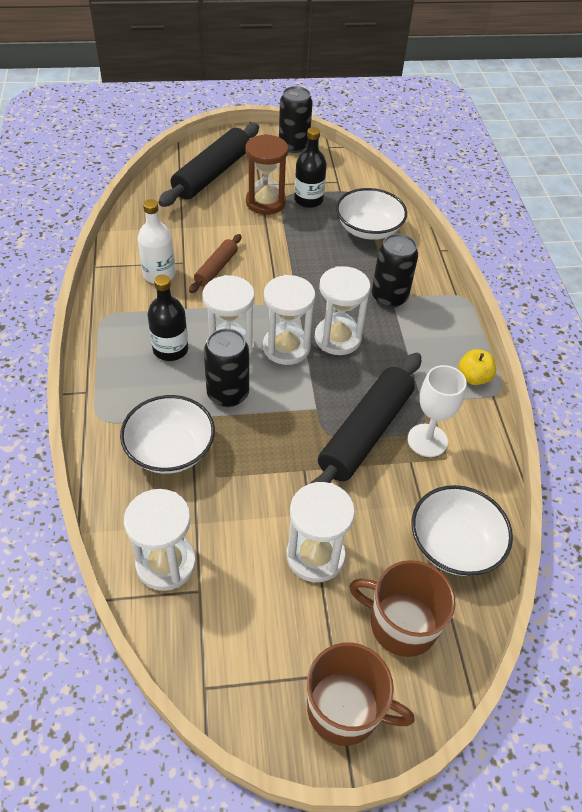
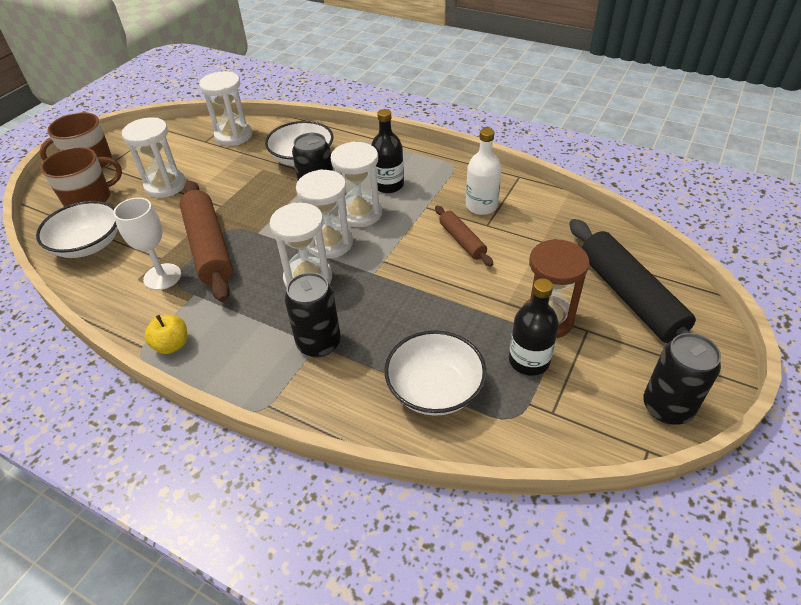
camera: 130 degrees right, 5 degrees down
(365, 432) = (209, 247): black rolling pin -> brown rolling pin

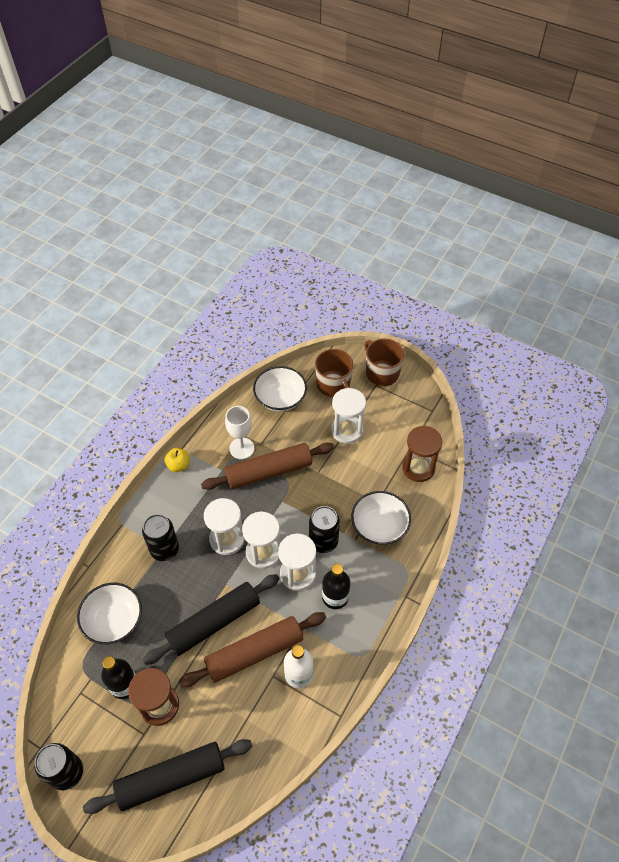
camera: 90 degrees right, 10 degrees up
(233, 136) = (418, 468): white hourglass -> brown hourglass
(428, 279) = (214, 622): none -> black rolling pin
(462, 241) = (254, 652): brown rolling pin -> brown rolling pin, size x1.88

